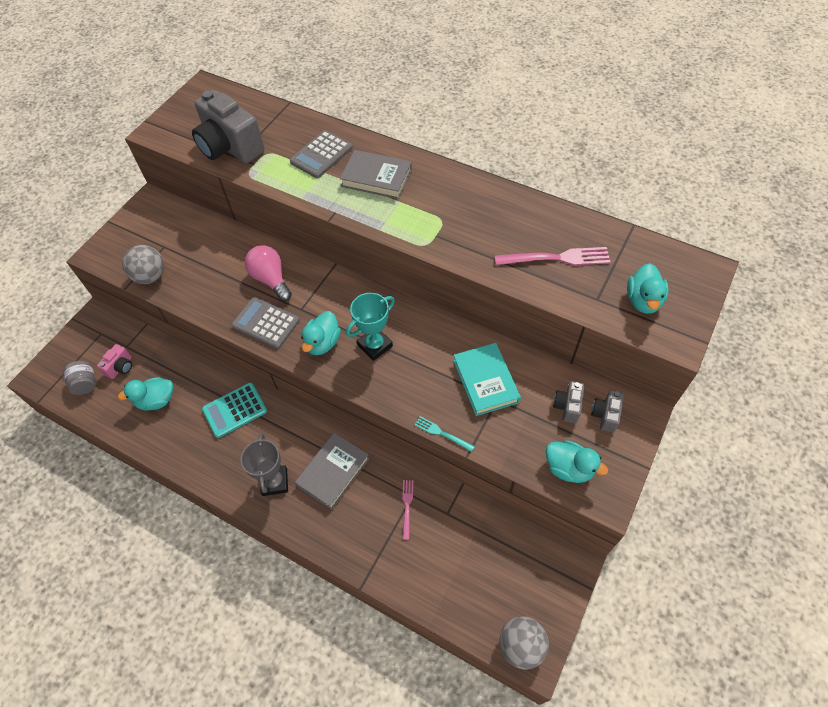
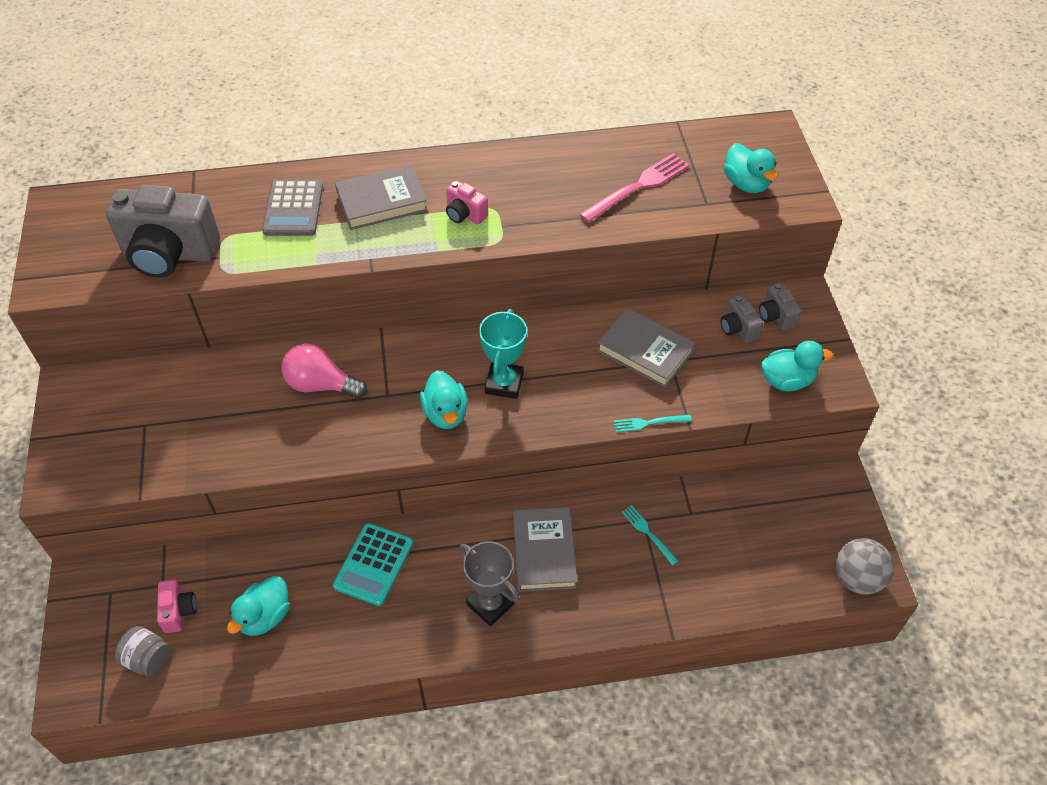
camera: 40 degrees left, 5 degrees down
(150, 276) = (161, 466): grey ball -> none
(266, 323) = (361, 432): grey calculator -> none
(407, 506) = (647, 533): pink fork -> turquoise fork
(419, 214) = (465, 214): none -> pink camera
(485, 381) = (645, 351): turquoise book -> grey book

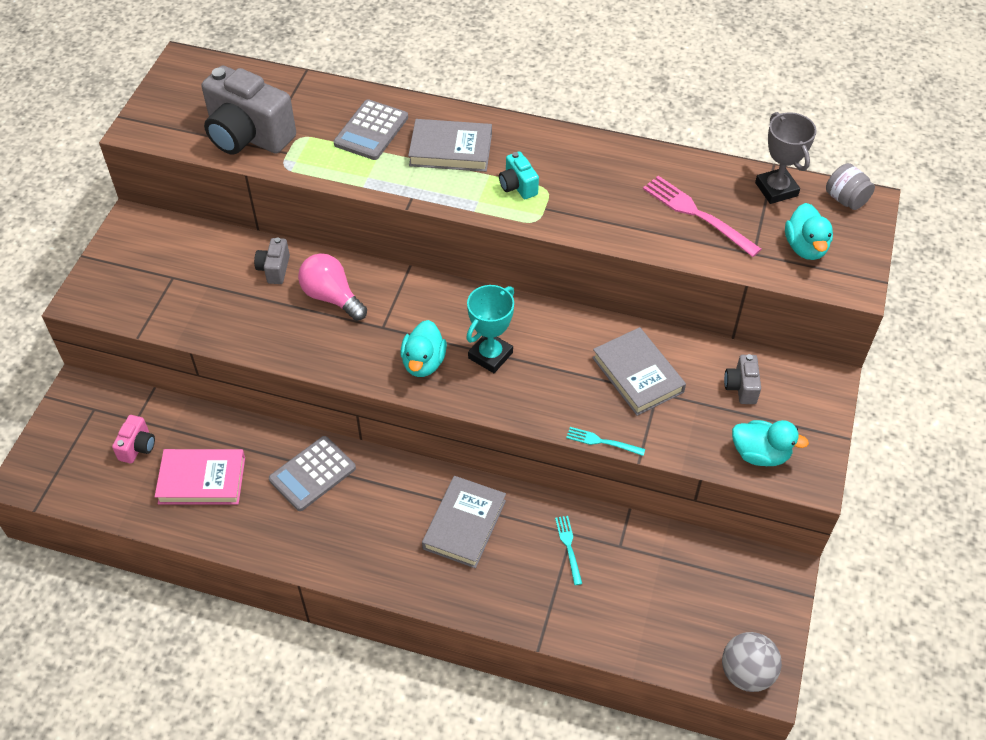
camera: 25 degrees right, 0 degrees up
(148, 659) = (95, 476): grey jar -> grey jar (845, 199)
(265, 616) = (202, 480): turquoise duck -> pink book
(373, 564) = (312, 474): turquoise calculator -> grey calculator
(465, 214) = (518, 186): pink camera -> turquoise camera
(490, 604) = (392, 549): grey trophy -> grey trophy (776, 189)
(638, 186) = (696, 214): pink fork -> pink fork turned 120 degrees counterclockwise
(776, 316) = (787, 389): grey camera -> grey camera (274, 269)

